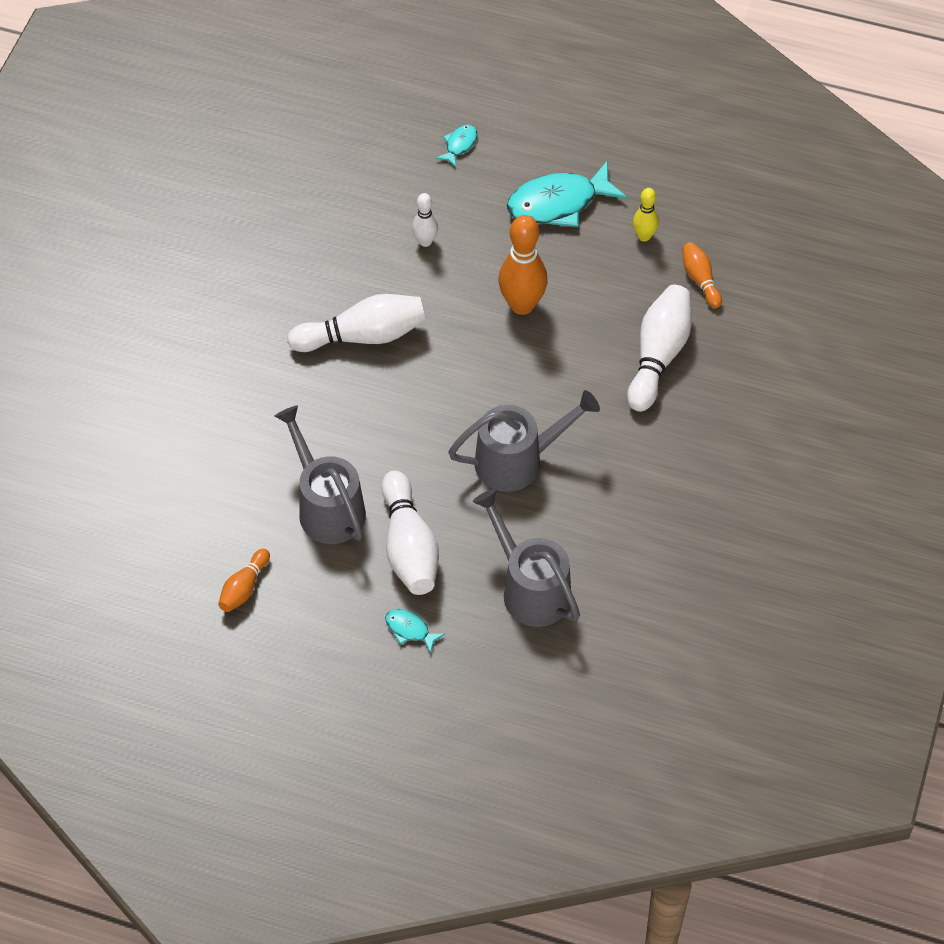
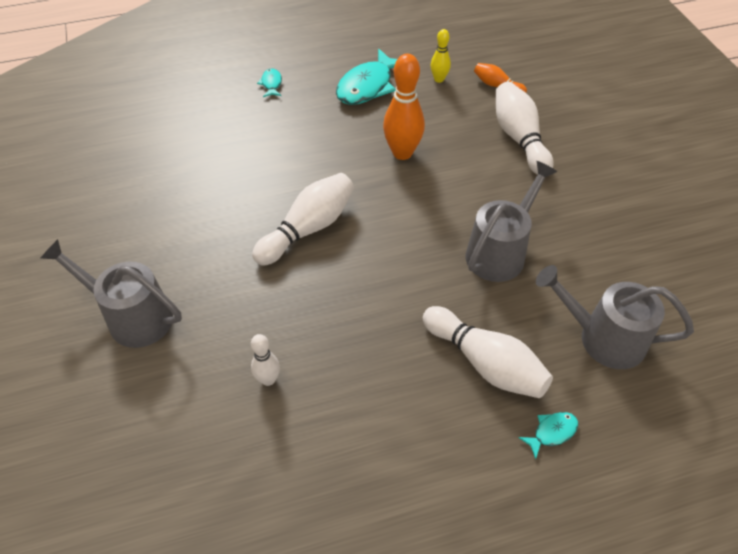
camera: 35 degrees left, 5 degrees down
(244, 587) = (383, 490): orange bowling pin -> none
(326, 506) = (392, 371): grey watering can -> grey watering can (132, 316)
(410, 630) = (552, 432): turquoise fish -> turquoise fish turned 150 degrees clockwise
(425, 241) = (299, 147): white bowling pin -> white bowling pin (268, 379)

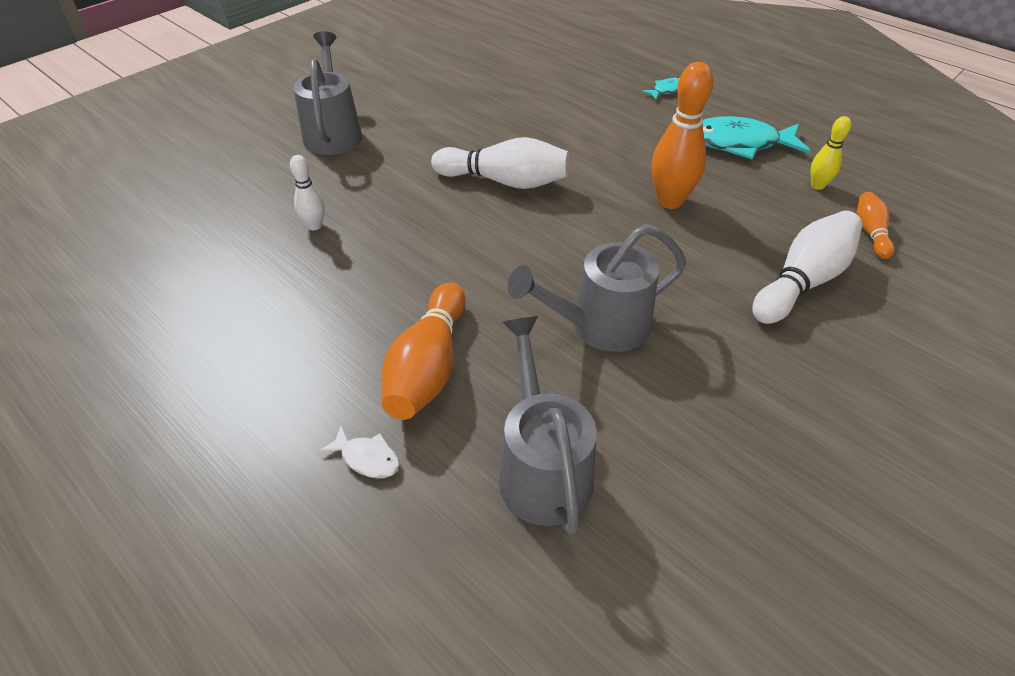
camera: 60 degrees right, 5 degrees down
(485, 363) = (428, 367): white bowling pin -> orange bowling pin
(500, 251) = (599, 326): grey watering can -> grey watering can turned 150 degrees clockwise
(552, 432) = (367, 458): turquoise fish -> white fish

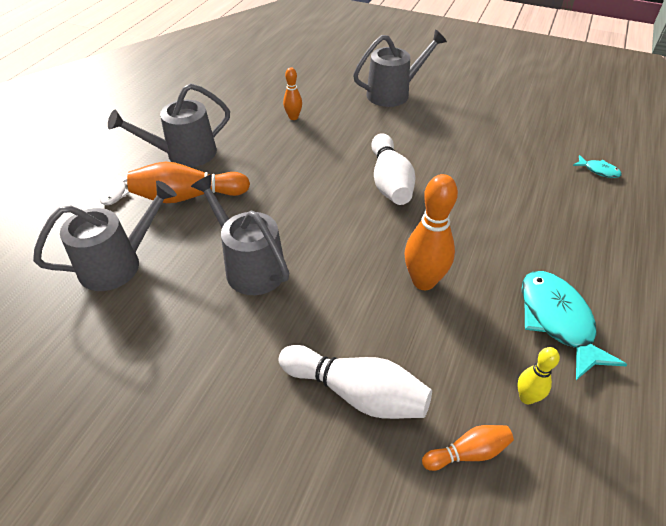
camera: 70 degrees right, 0 degrees up
(315, 226) = (293, 117): white bowling pin -> orange bowling pin
(318, 357) = (184, 154): none -> grey watering can
(666, 90) = (612, 250): turquoise fish -> turquoise fish (598, 170)

